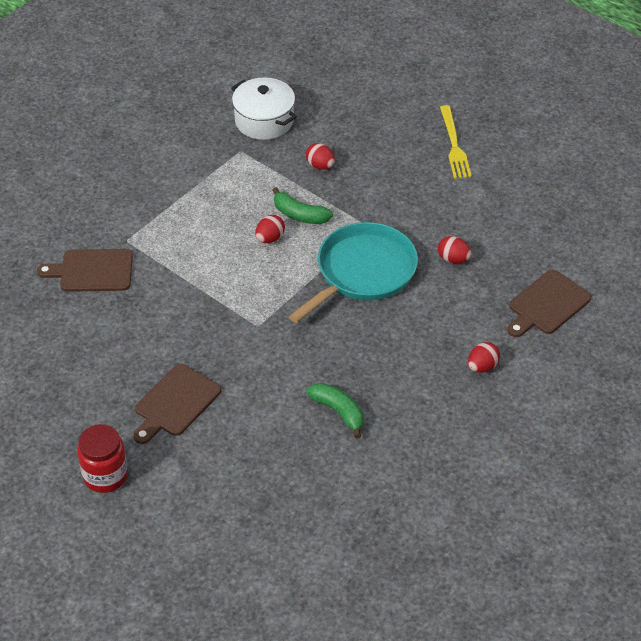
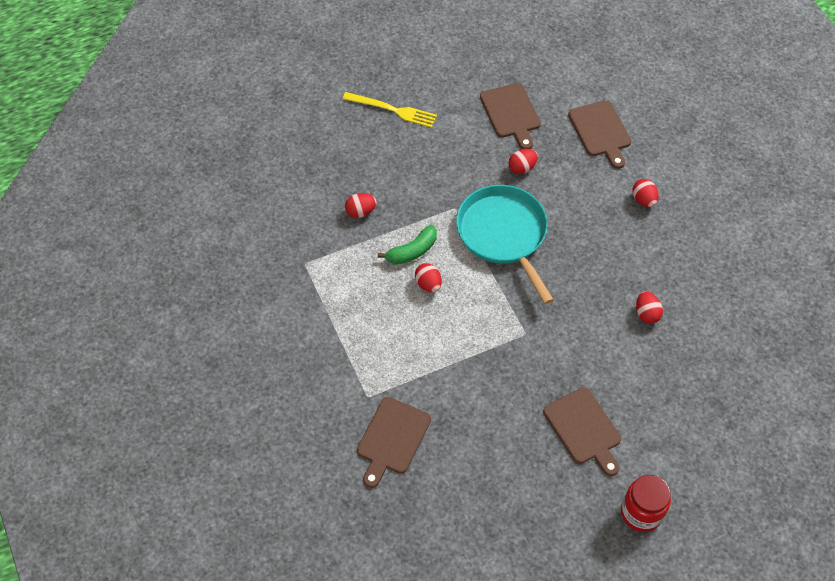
camera: 65 degrees left, 10 degrees up
(264, 121) = (277, 230): white pot -> none
(338, 412) = (646, 314): green banana -> red egg
(516, 229) = (511, 113): none -> brown cutting board

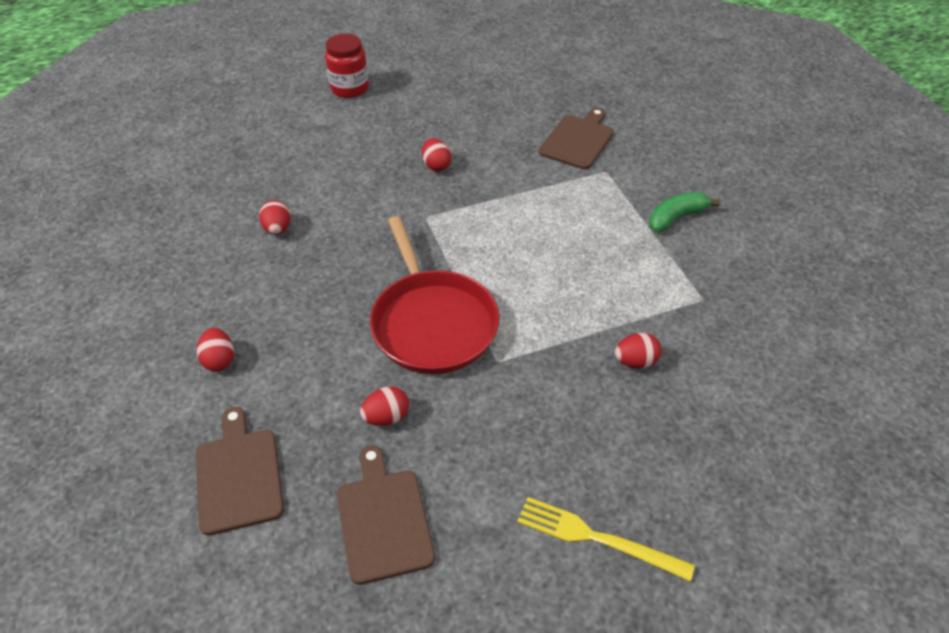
camera: 175 degrees left, 10 degrees down
(412, 251) = (559, 307): green banana -> green banana (676, 217)
(428, 284) = (538, 269): red egg -> red egg (436, 165)
(503, 234) = (432, 323): turquoise pan -> red pan
(584, 429) = (384, 140): brown cutting board -> none

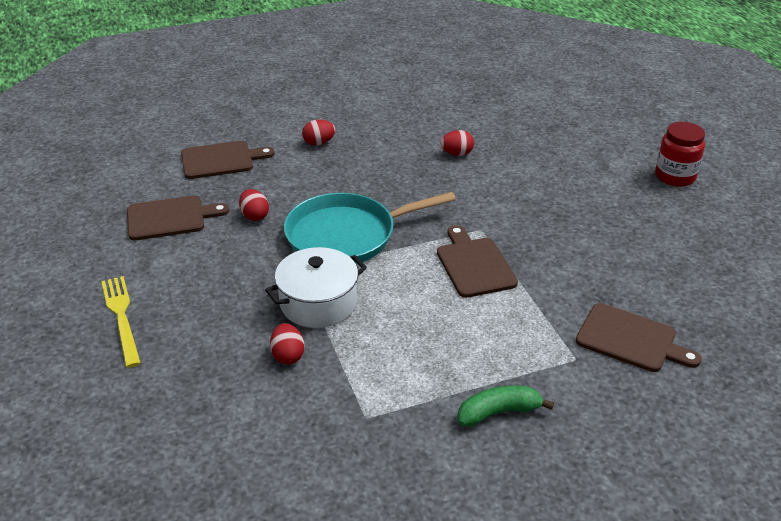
camera: 90 degrees right, 10 degrees down
(432, 323) = (346, 235): red pan -> turquoise pan
(436, 165) = (559, 234): red egg -> none
(484, 223) = (474, 265): none -> brown cutting board
(552, 341) = (318, 303): none -> white pot
(597, 538) = (121, 317): yellow fork -> yellow fork turned 45 degrees counterclockwise
(676, 217) = (498, 412): green banana -> green banana turned 75 degrees counterclockwise

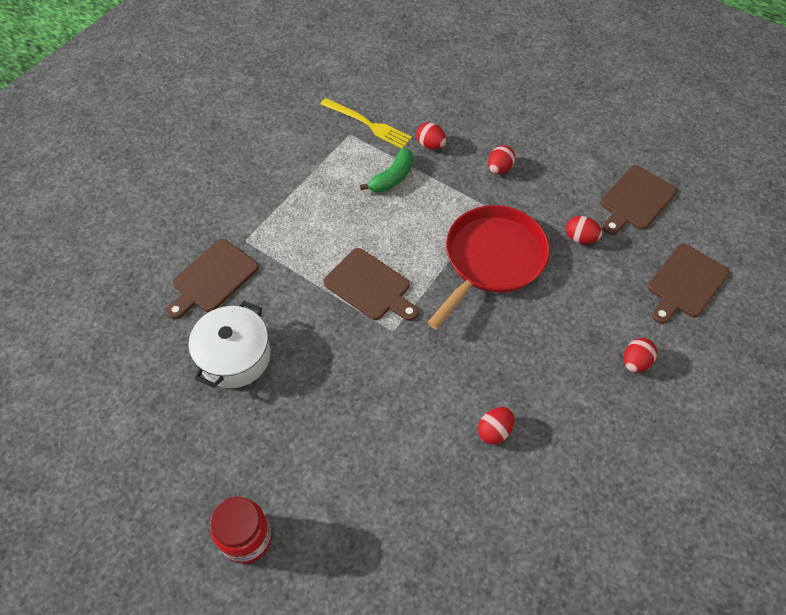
camera: 145 degrees right, 20 degrees up
(121, 317) = (556, 115): yellow fork -> yellow fork (368, 124)
(248, 297) = (499, 168): none -> red egg
(318, 303) = (450, 189): white pot -> white pot (235, 356)
(346, 235) = (492, 259): turquoise pan -> red pan
(498, 412) = (274, 176): green banana -> green banana (392, 178)
(630, 339) = (212, 278): brown cutting board -> brown cutting board turned 45 degrees counterclockwise

